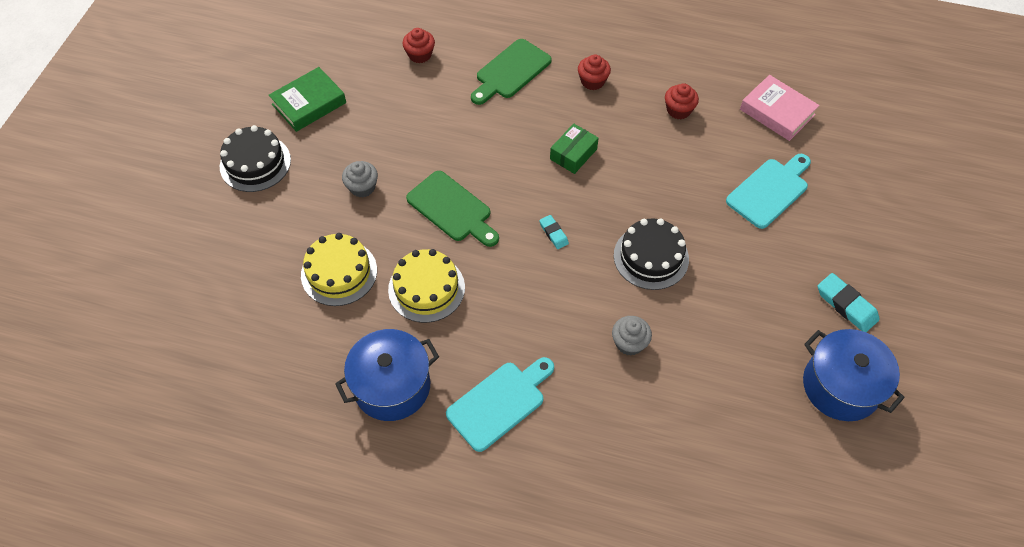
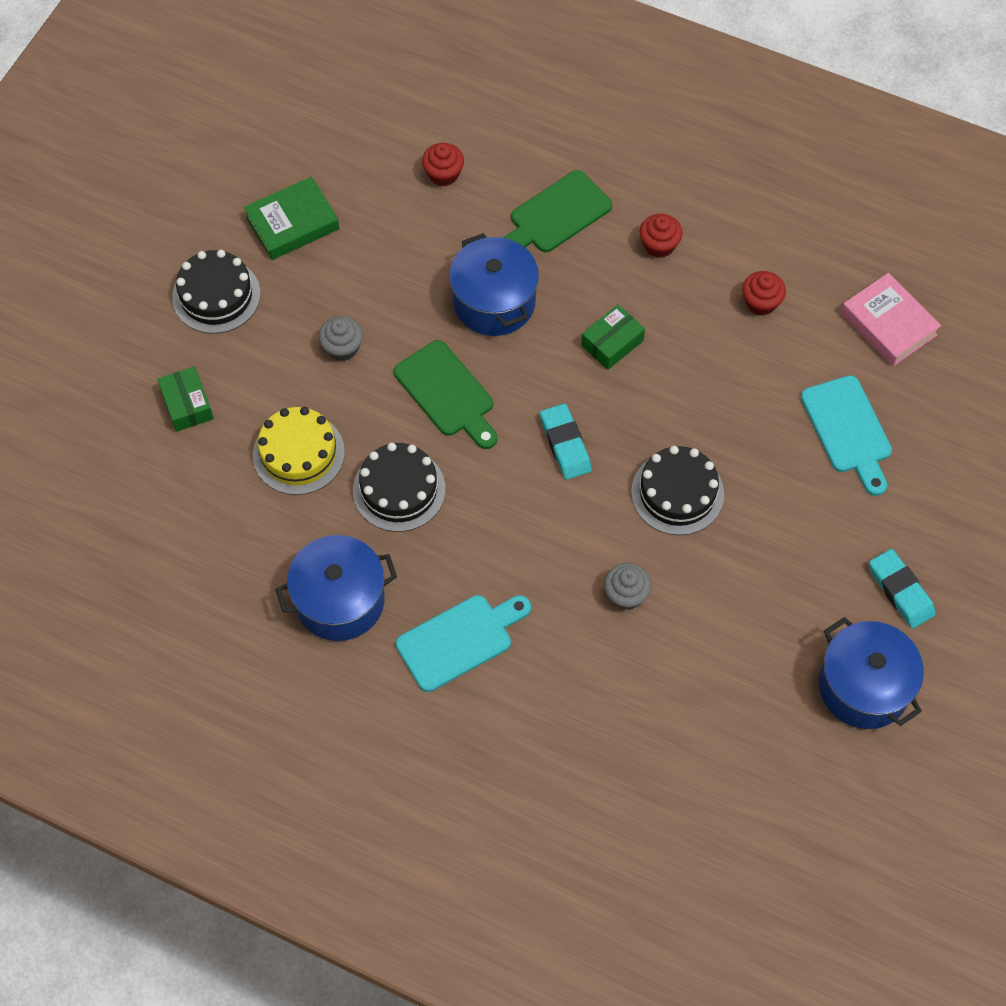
camera: 10 degrees right, 5 degrees up
(241, 248) = (187, 404): none -> green box
(426, 288) = (399, 489): yellow cake -> black cake
(476, 137) = (494, 302): none -> blue pot
(553, 233) = (565, 444): turquoise eraser -> turquoise eraser, size x1.69
(769, 191) = (848, 430): turquoise cutting board -> turquoise cutting board turned 105 degrees clockwise

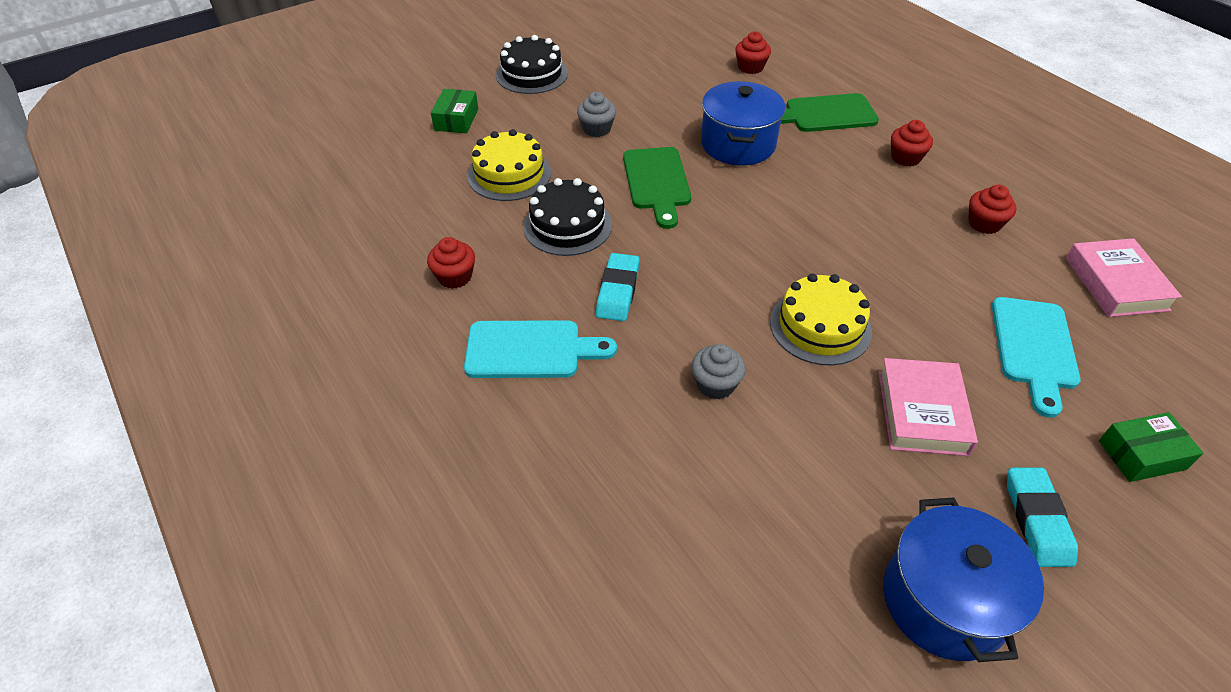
camera: 30 degrees right, 15 degrees down
(292, 223) = (618, 57): green book -> none
(340, 600) = (455, 277): blue pot -> red cupcake
(565, 444) = (734, 251): turquoise eraser -> turquoise eraser (618, 291)
(612, 343) = (823, 201): green box -> green box (1141, 455)
(677, 493) = (820, 326): black cake -> yellow cake
(790, 538) = (922, 412): none -> pink book

